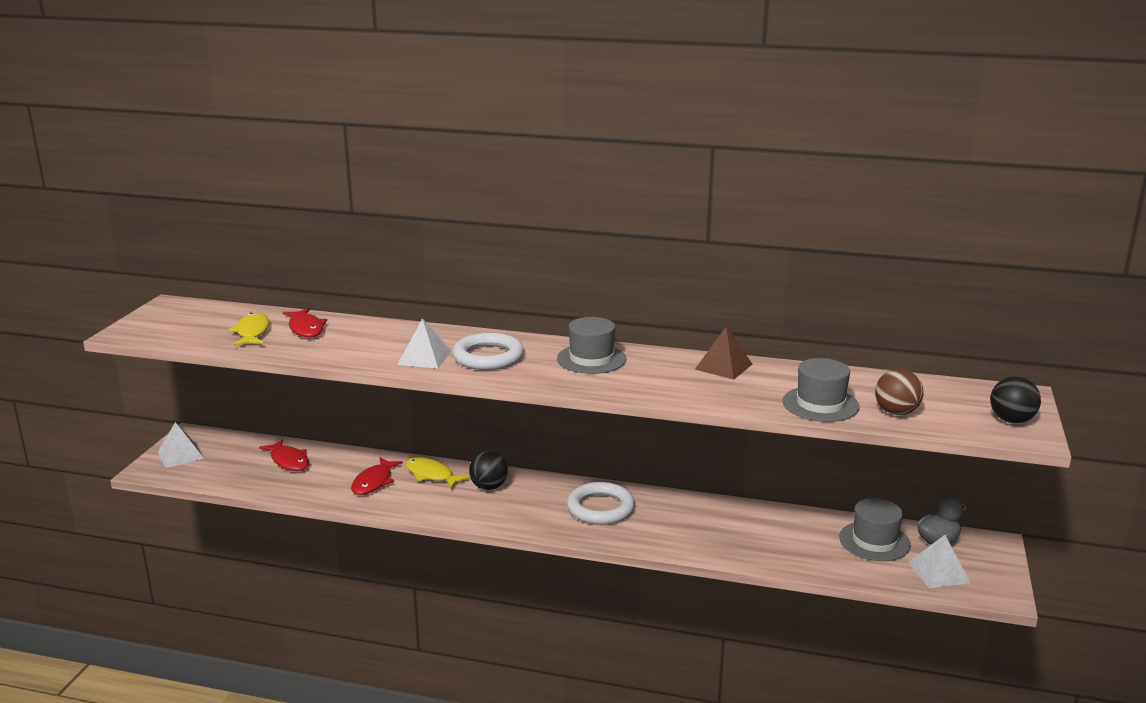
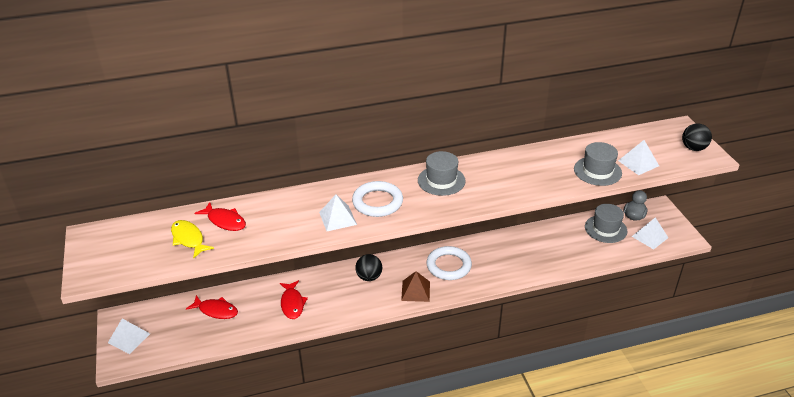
camera: 30 degrees left, 15 degrees up
(431, 475) = (324, 282): yellow fish -> none
(723, 366) = (520, 159): brown pyramid -> brown pyramid (415, 291)
(896, 412) = (638, 163): brown ball -> white pyramid

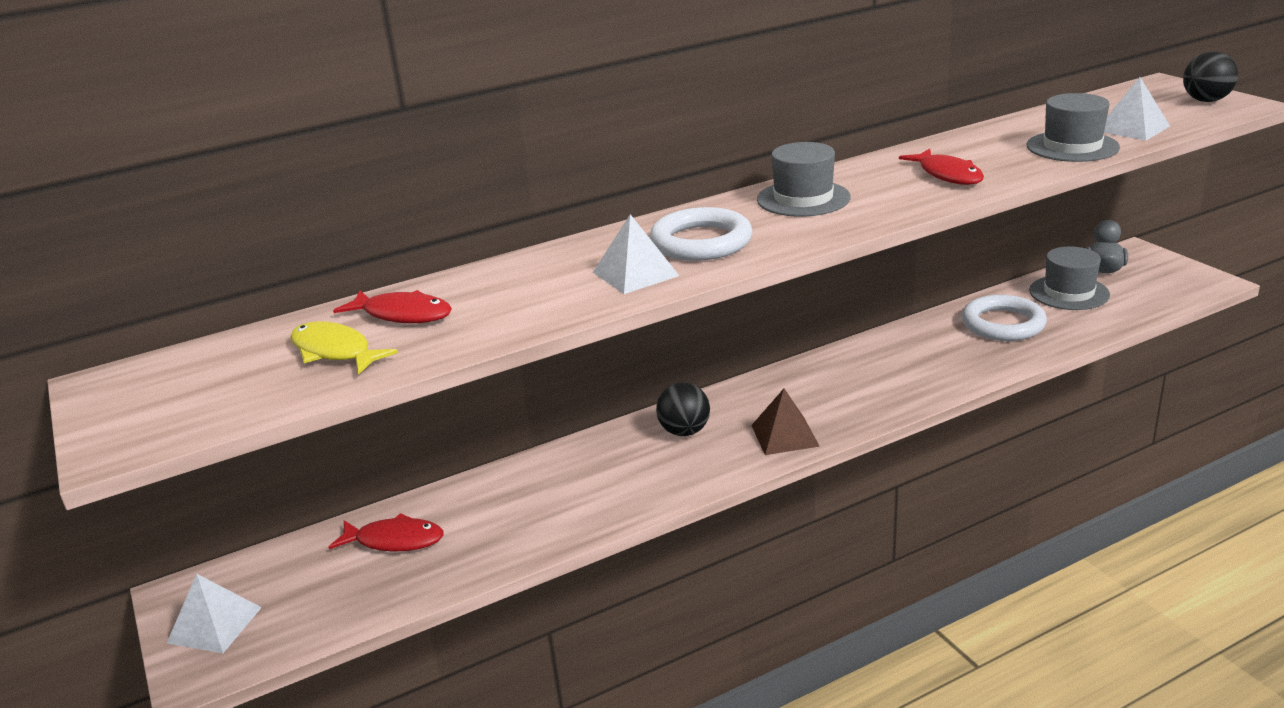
camera: 10 degrees left, 10 degrees down
(292, 304) = (550, 500): red fish -> red fish (947, 175)
(448, 266) = (826, 389): white ring -> white ring (1003, 324)
(650, 237) = (1150, 290): white pyramid -> none

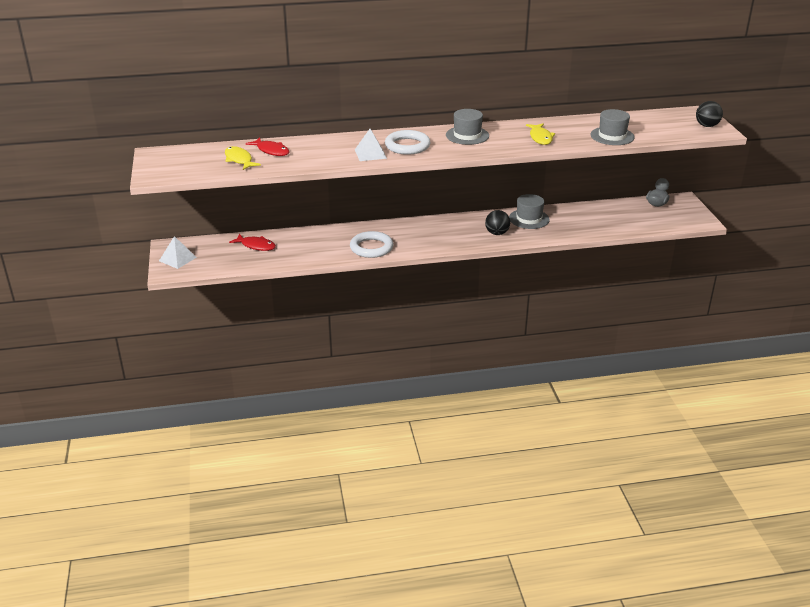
camera: 15 degrees right, 5 degrees up
(684, 431) = (397, 232): black ball -> black ball (497, 233)
(785, 435) = (439, 243): brown pyramid -> none
(947, 175) = (540, 138): red fish -> yellow fish
(1003, 324) = (580, 218): white ring -> white ring (371, 248)
(1069, 293) = (627, 211): grey hat -> grey hat (529, 219)
(1132, 128) = (651, 133): white pyramid -> none

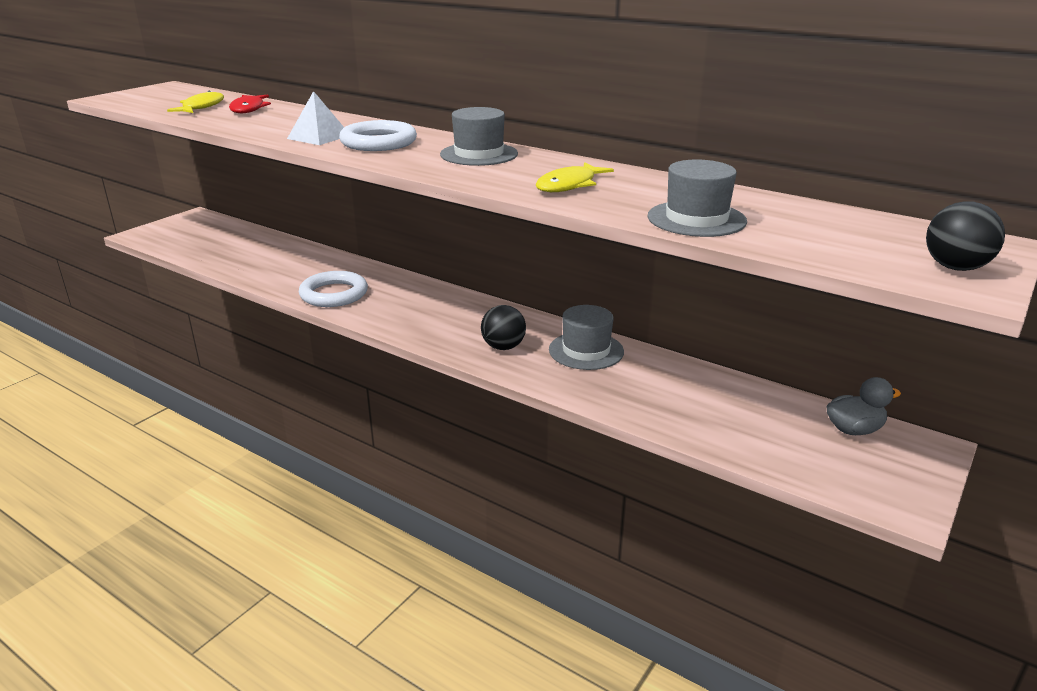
camera: 45 degrees right, 5 degrees down
(177, 259) = (173, 228): white pyramid -> none
(256, 246) = (249, 245): red fish -> none

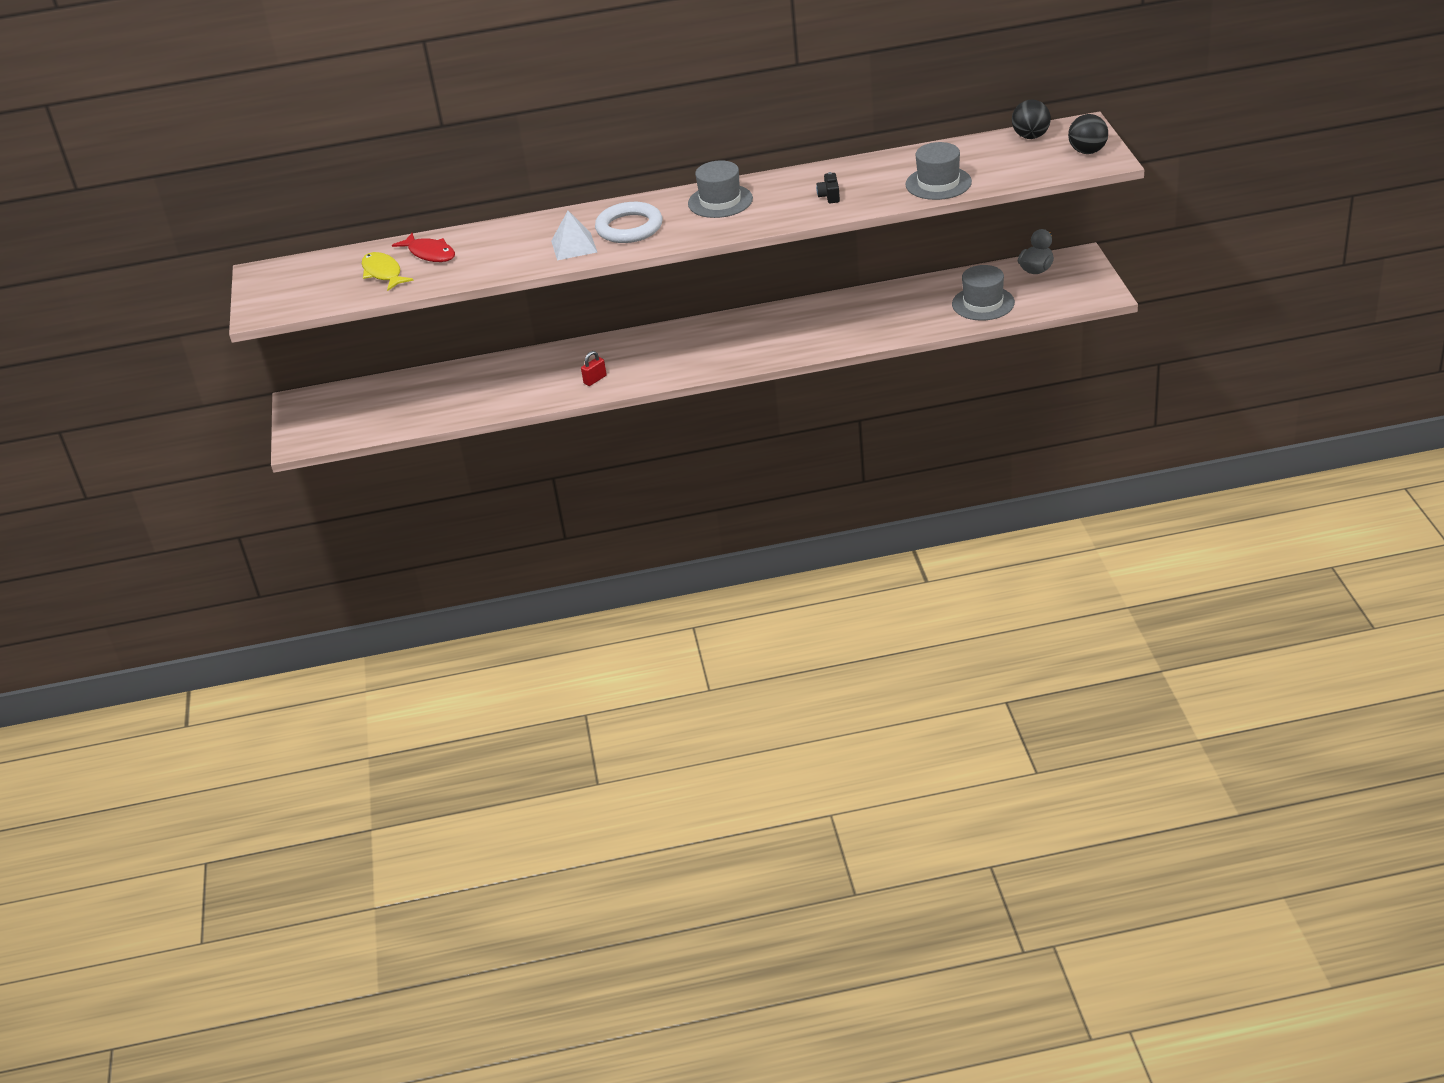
camera: 40 degrees left, 10 degrees up
(334, 294) = (595, 380): white ring -> red padlock
(503, 347) = (784, 340): black ball -> black ball (1031, 136)
(569, 185) = (829, 196): yellow fish -> black camera
(586, 351) = (835, 312): grey hat -> grey hat (983, 303)

